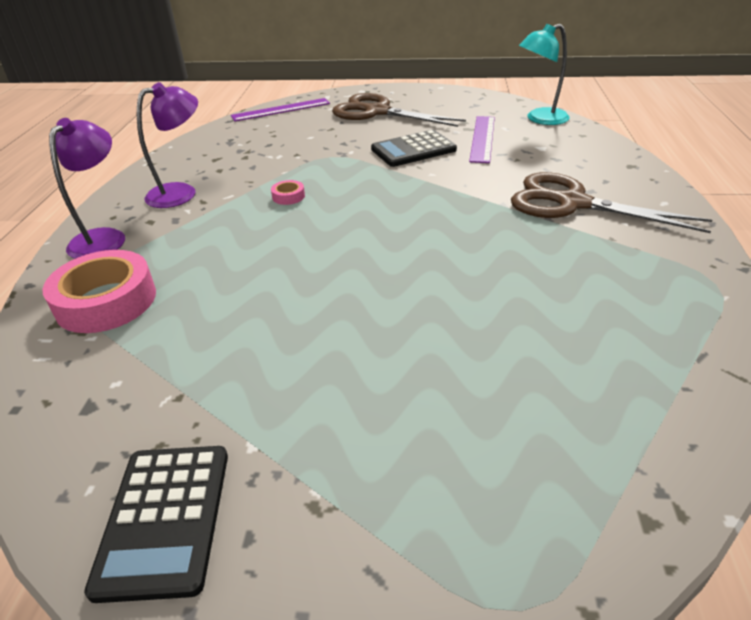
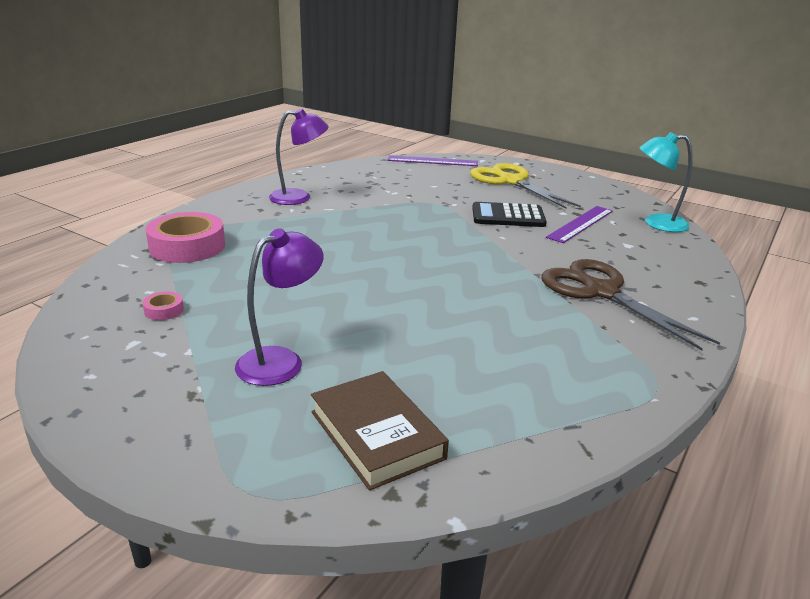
camera: 25 degrees right, 10 degrees down
(104, 238) = (222, 210): purple lamp -> purple lamp (281, 361)
(165, 519) = (107, 365): black calculator -> none
(288, 196) = (371, 221): pink tape -> pink tape (164, 310)
(377, 112) = (510, 181): brown scissors -> yellow scissors
(560, 455) = (376, 435): none -> brown book

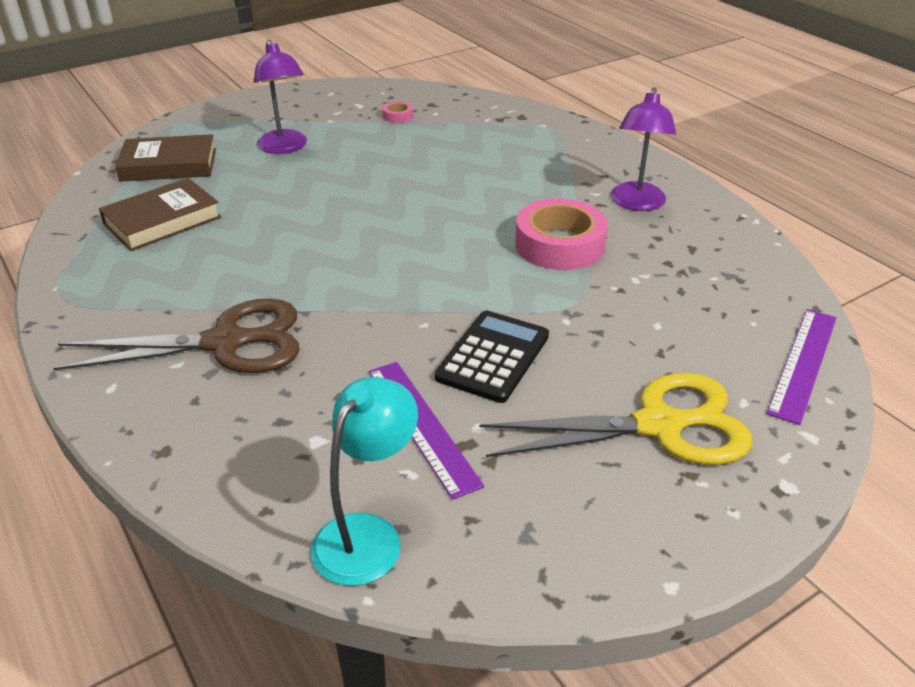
camera: 115 degrees right, 10 degrees up
(187, 246) = (517, 131): pink tape -> pink tape (559, 245)
(495, 384) = (162, 221): none -> brown book

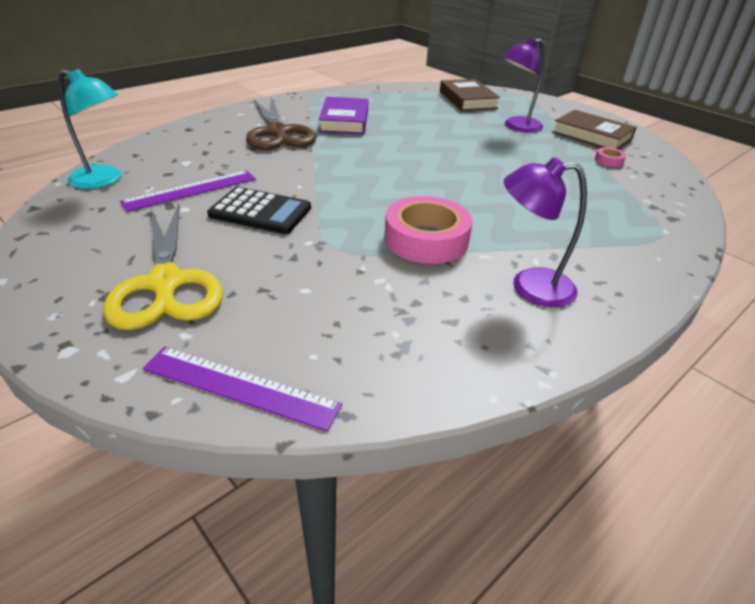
camera: 80 degrees right, 0 degrees up
(162, 221) = (400, 105): brown book -> brown book (592, 135)
(203, 275) = (344, 121): none -> purple book

